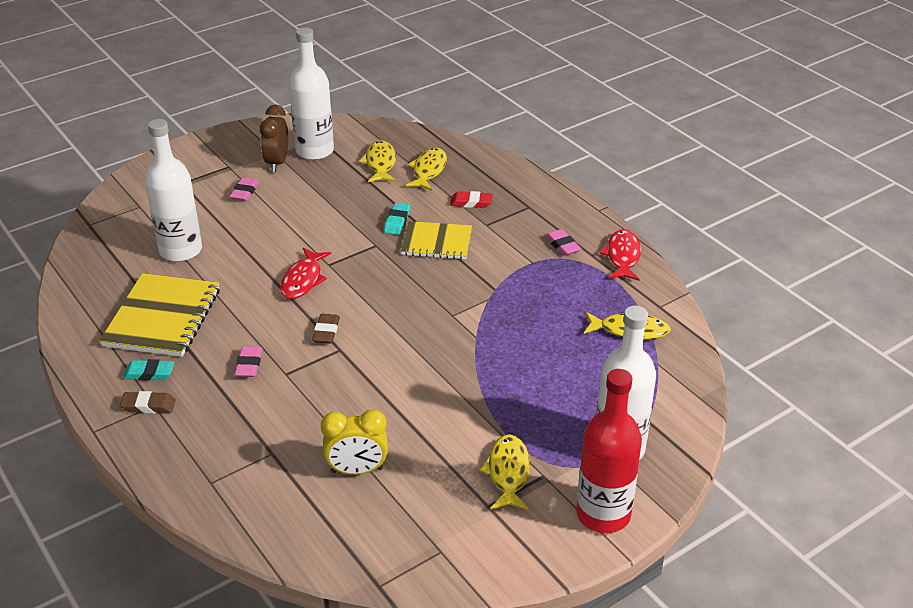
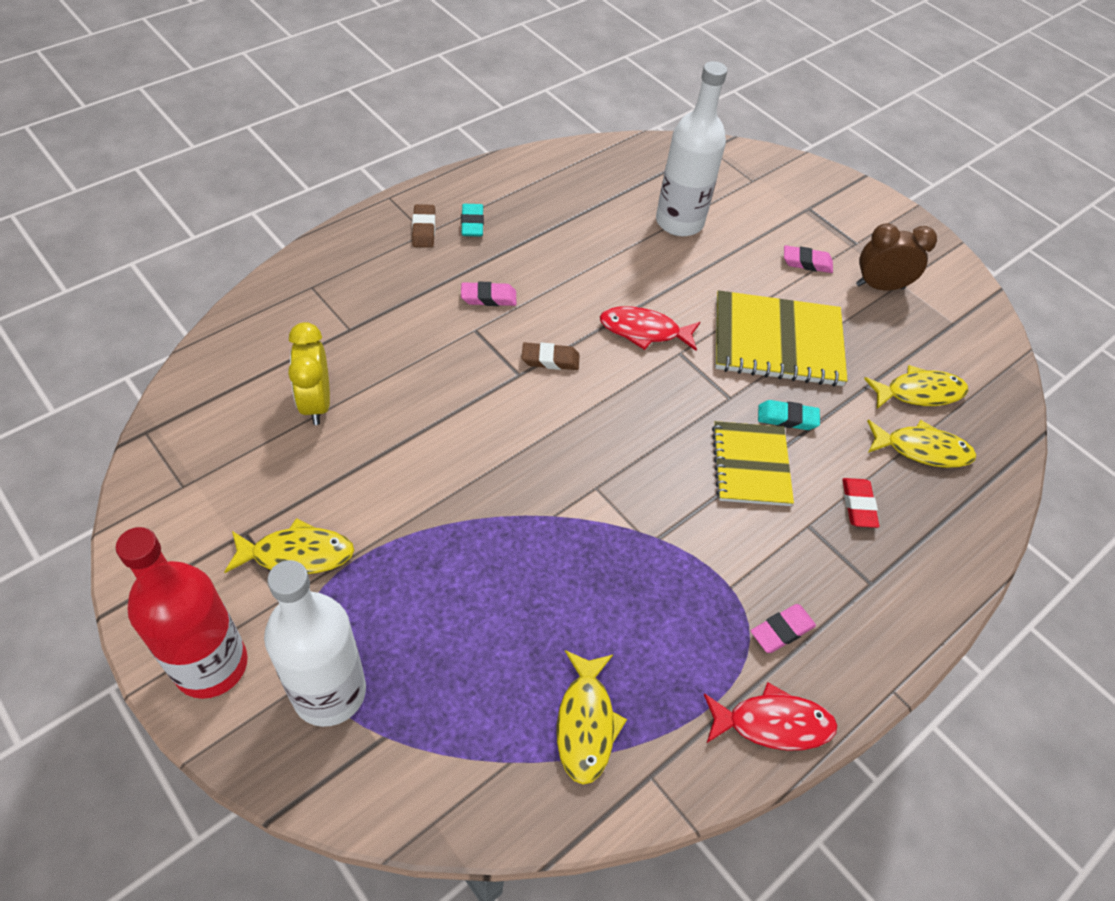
camera: 80 degrees right, 15 degrees up
(162, 317) = (561, 222): yellow notebook -> yellow notebook (777, 341)
(315, 151) = (921, 321): white bottle -> none

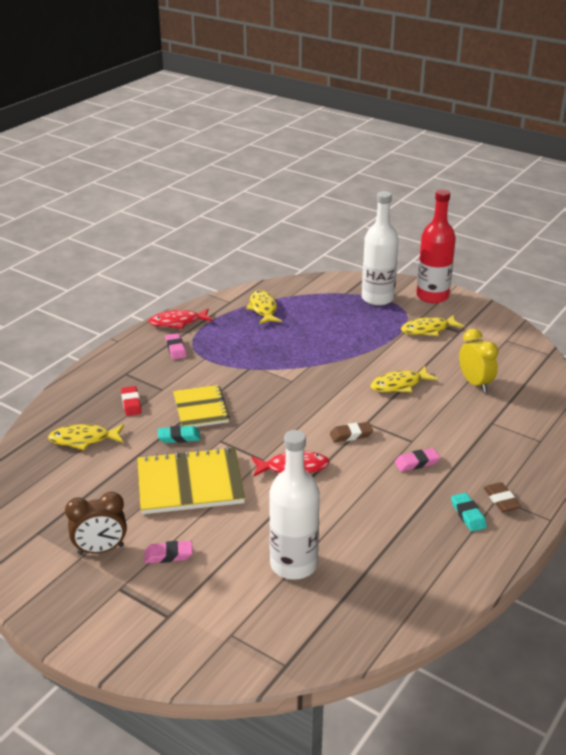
camera: 170 degrees right, 20 degrees down
(781, 631) = (175, 349): pink eraser -> pink eraser turned 60 degrees counterclockwise
(919, 393) = (79, 473): yellow fish -> yellow fish (399, 385)

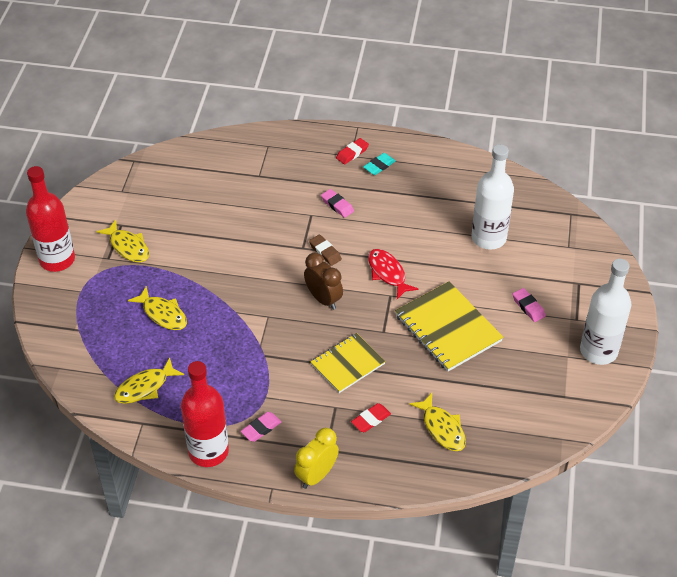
camera: 115 degrees left, 15 degrees up
(100, 549) = (551, 348): brown clock -> brown clock (323, 299)
(177, 322) = (208, 451): red fish -> red bottle
(179, 437) = (396, 361): turquoise eraser -> none
(377, 298) = (80, 300): white bottle -> white bottle (598, 351)
(399, 385) = (234, 242): yellow fish -> yellow fish (163, 314)
(475, 383) = (206, 196): yellow clock -> yellow clock (316, 475)
(501, 500) = (352, 153): brown eraser -> red eraser

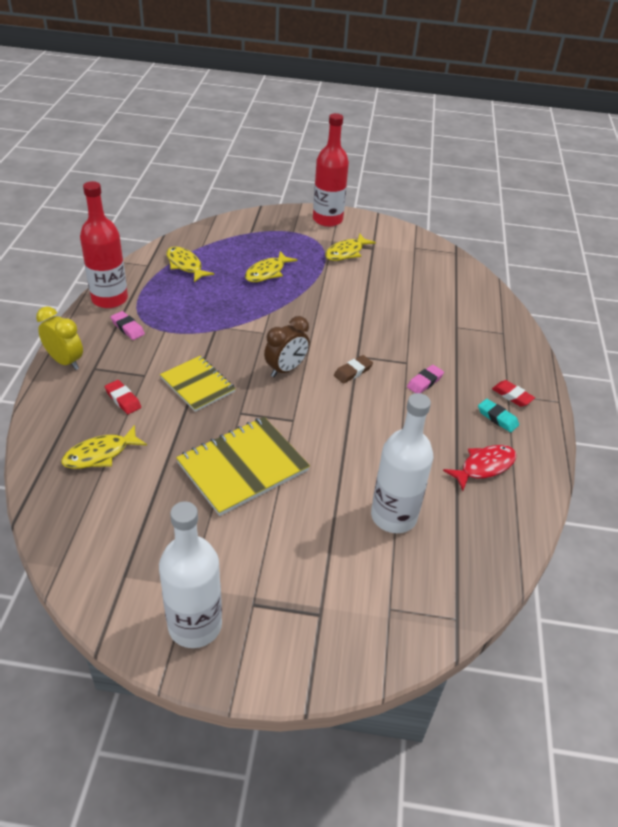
camera: 85 degrees right, 5 degrees down
(388, 273) = (326, 419): red fish -> red fish (484, 467)
(528, 307) = (275, 549): pink eraser -> none

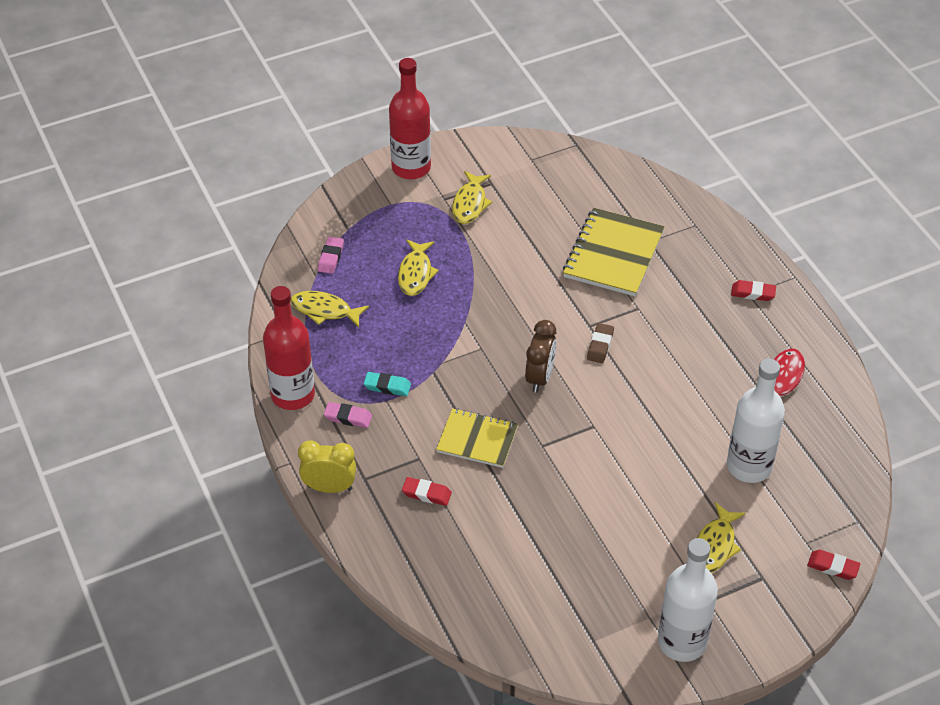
camera: 30 degrees left, 5 degrees up
(100, 454) = (464, 556): yellow fish -> yellow fish (714, 546)
(242, 467) = (593, 495): yellow notebook -> yellow notebook (613, 254)
(396, 646) = (833, 567): none -> red eraser
(424, 382) = (670, 320): pink eraser -> pink eraser (331, 257)
(497, 418) = (757, 324): turquoise eraser -> turquoise eraser (387, 386)

